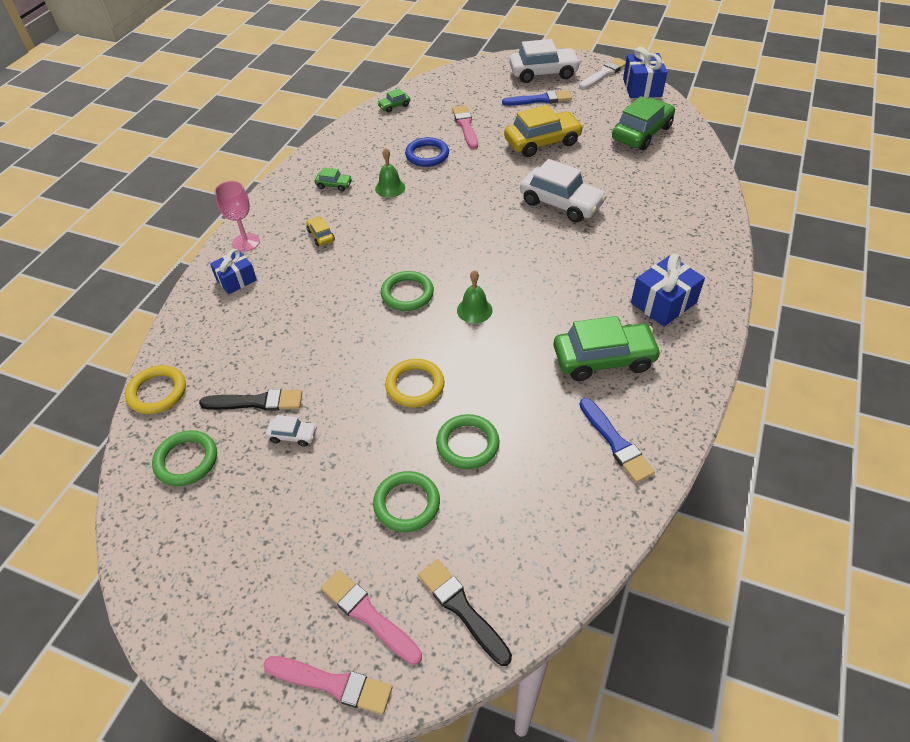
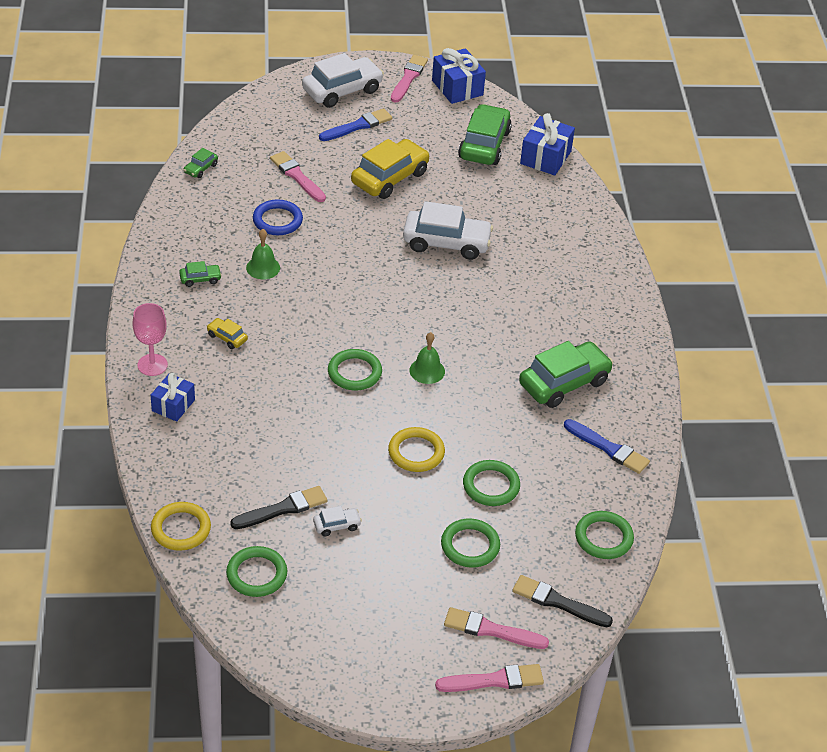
camera: 30 degrees left, 5 degrees down
(557, 546) = (603, 538): none -> green ring
(604, 74) = (408, 78): white brush -> pink brush
(663, 303) = (589, 318): blue gift -> blue gift (545, 157)

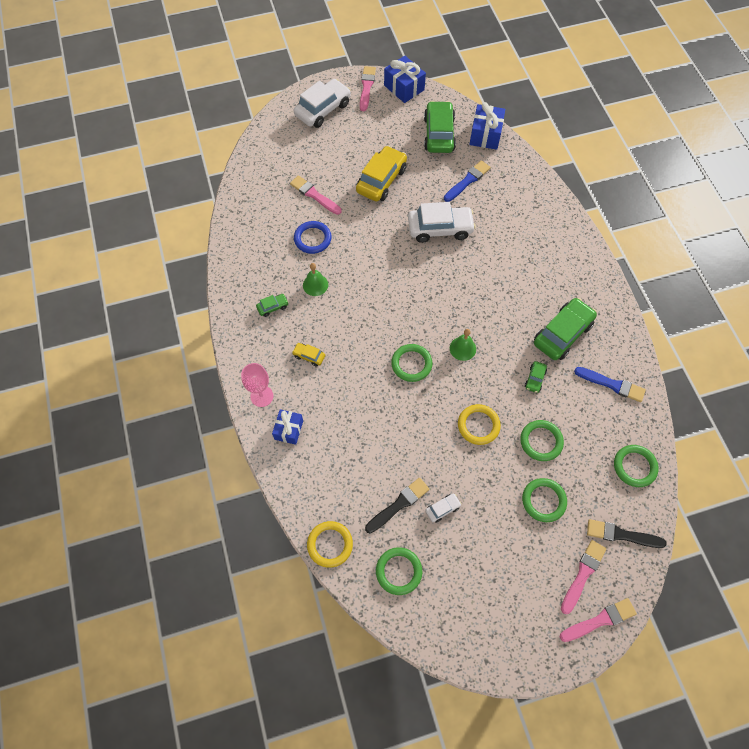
camera: 10 degrees left, 20 degrees up
(200, 168) = (242, 205): green car -> green car (535, 379)
(358, 126) = (344, 139): blue brush -> blue brush (467, 181)
(491, 630) = (583, 574): pink brush -> pink brush turned 120 degrees clockwise

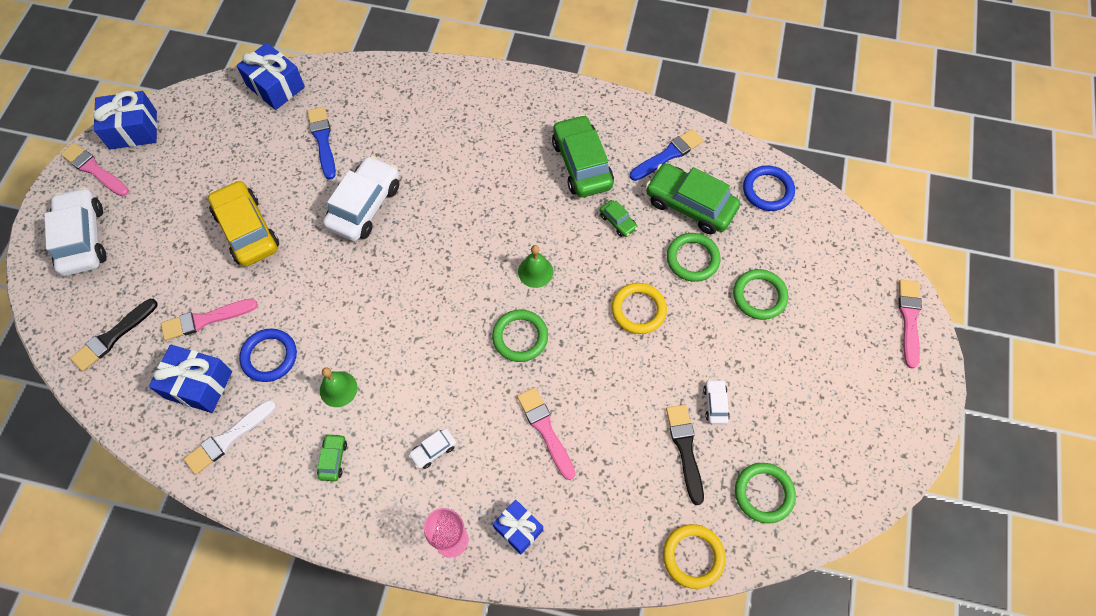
camera: 60 degrees left, 0 degrees up
(254, 249) = (228, 438): none -> white brush
(275, 216) = (198, 385): none -> blue gift
(309, 356) = (433, 450): yellow car -> white car
(439, 134) = (233, 132): green car -> green car (690, 205)
(583, 574) = (855, 306): pink brush -> pink brush (545, 430)
(621, 535) = (832, 246): black brush -> black brush (113, 336)
(634, 466) = (767, 190): green ring -> blue ring

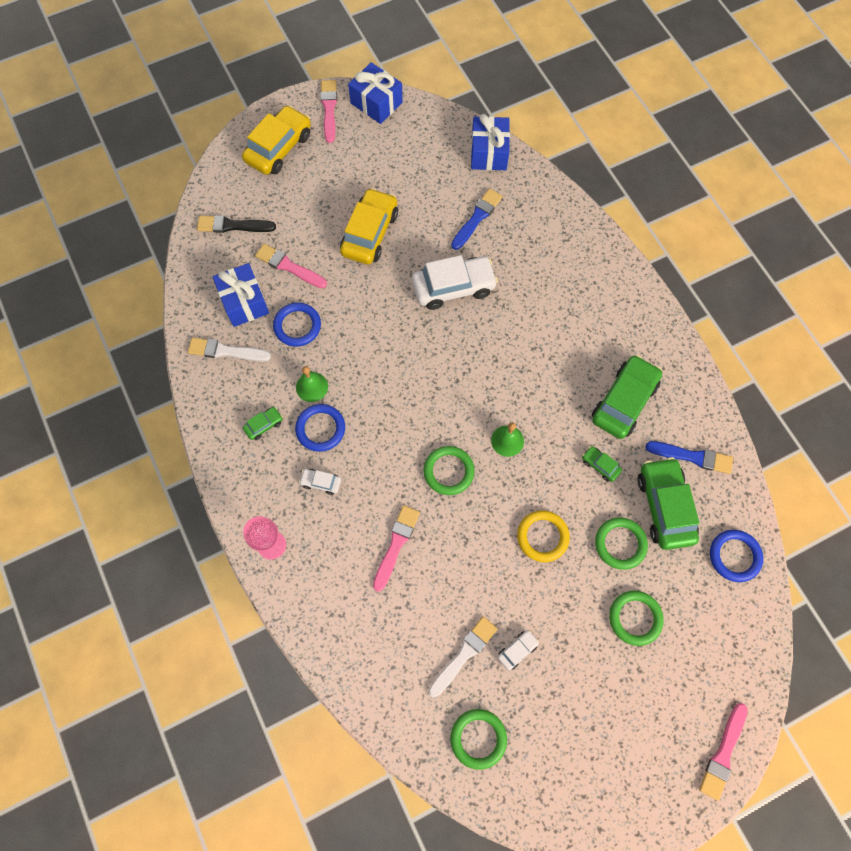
camera: 50 degrees right, 5 degrees up
(83, 238) = (279, 148): white car -> yellow car
(384, 412) = (320, 429): none -> blue ring
(518, 529) = (313, 583): blue gift -> none
(617, 222) = (600, 465): green car -> green car turned 120 degrees clockwise
(685, 449) = (464, 654): black brush -> white brush
(693, 556) = (390, 720): yellow ring -> none
(909, 319) = (723, 754): pink brush -> pink brush turned 150 degrees clockwise

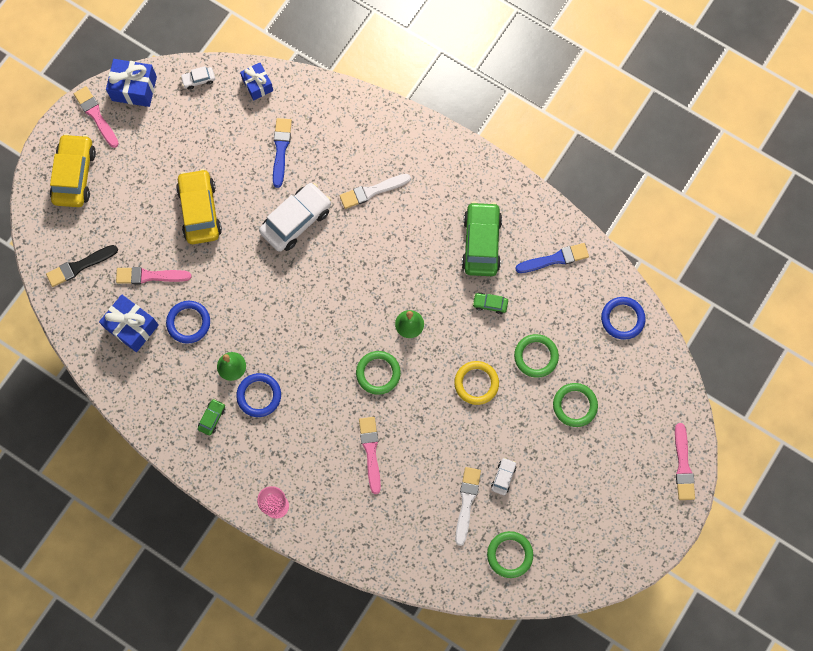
camera: 30 degrees left, 5 degrees up
(226, 351) = (143, 375): white brush -> white brush (372, 191)
(321, 482) = (285, 437): white car -> white car (198, 80)
(489, 153) = (257, 85): blue gift -> blue gift, size x0.66
(665, 507) = (554, 309): green car -> none

